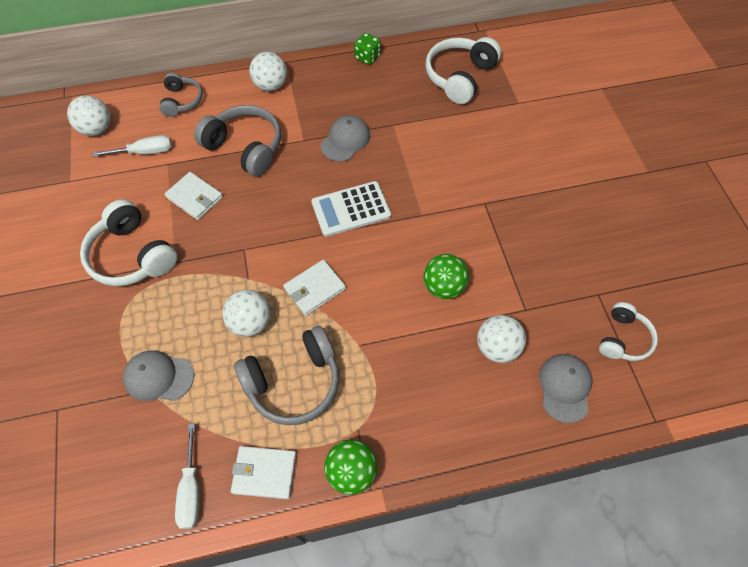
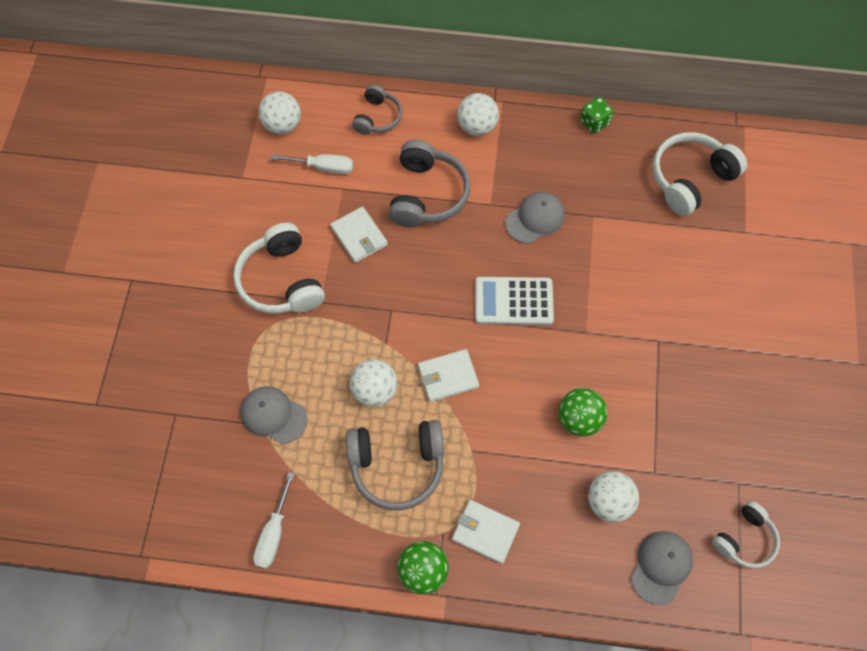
camera: 20 degrees right, 5 degrees up
(245, 147) = (427, 194): grey headphones -> grey headphones turned 45 degrees clockwise
(264, 473) = (343, 542): white wallet -> white wallet (485, 532)

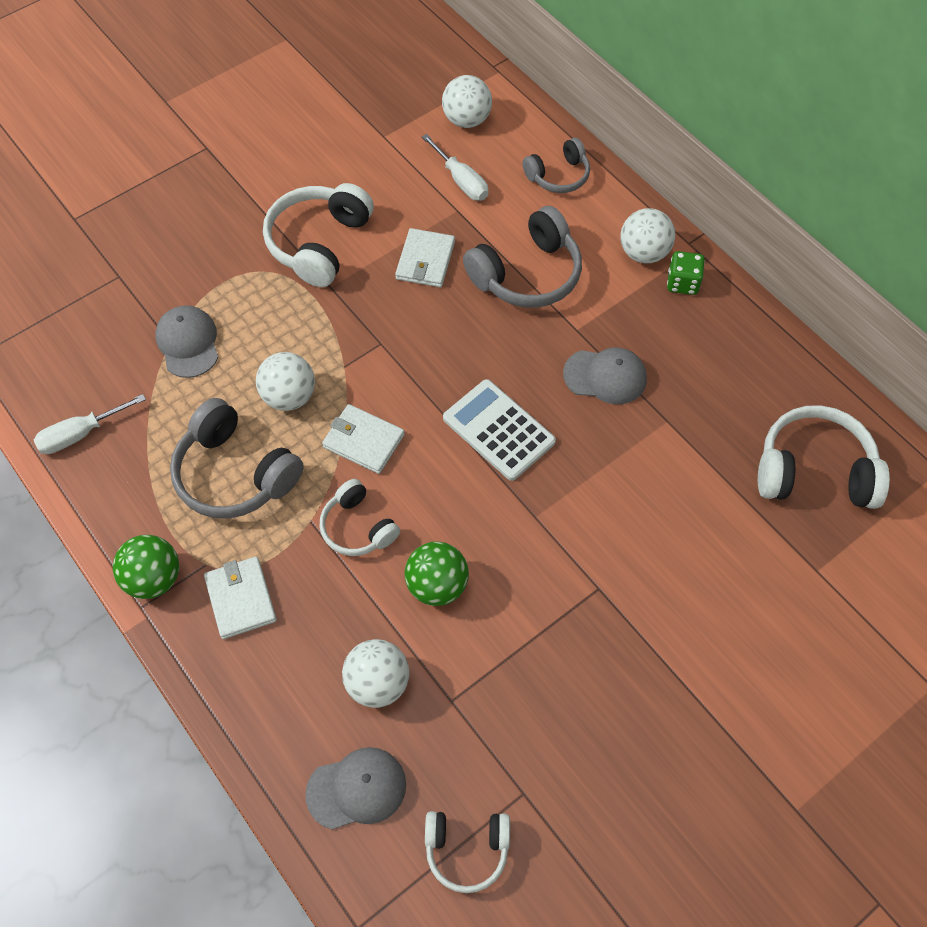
camera: 45 degrees right, 5 degrees down
(501, 428) = (358, 527): none -> white headphones
(594, 122) = (770, 339): green dice -> green dice (682, 283)

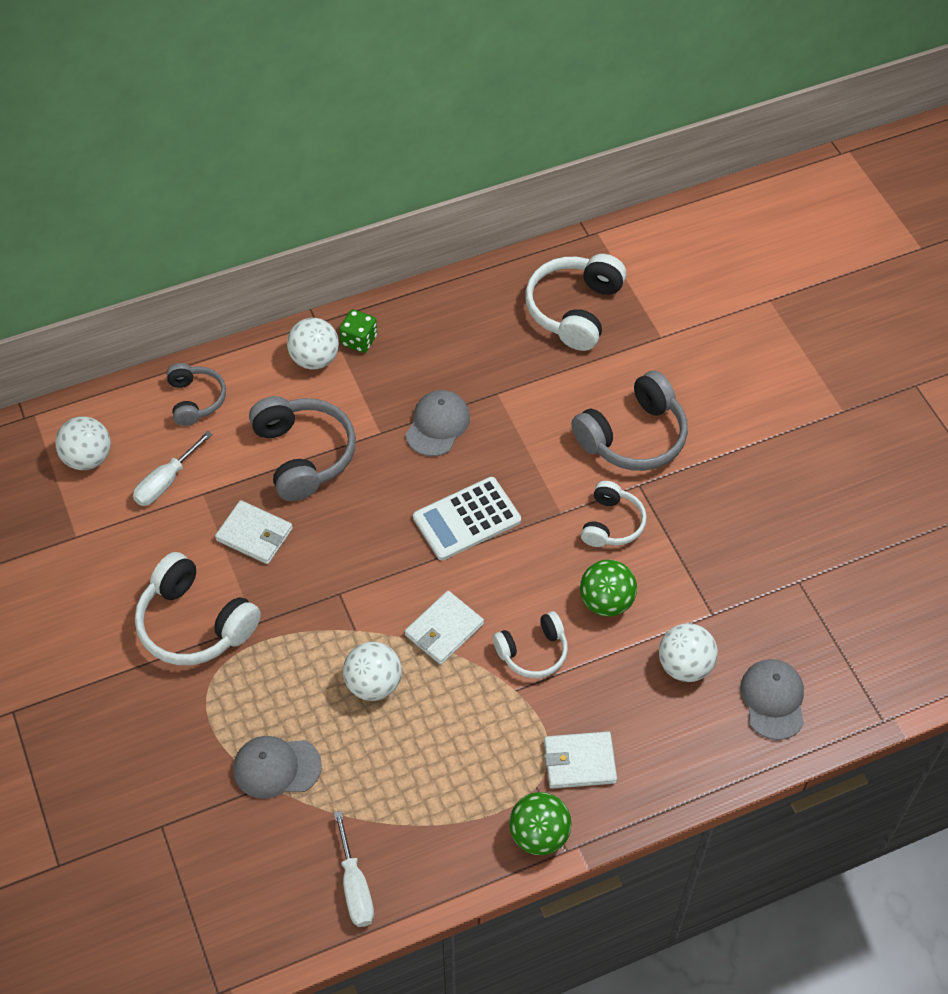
camera: 75 degrees left, 5 degrees down
(235, 473) = (446, 746): grey headphones -> grey headphones (633, 436)
(461, 180) = (166, 481): white screwdriver -> white screwdriver turned 150 degrees clockwise
(467, 849) = (835, 631): white headphones -> white headphones (611, 523)

